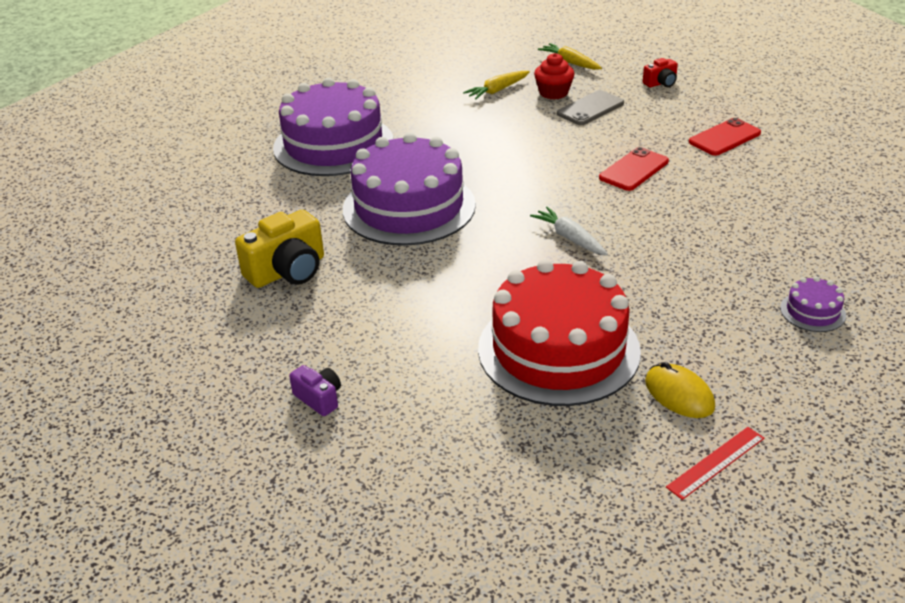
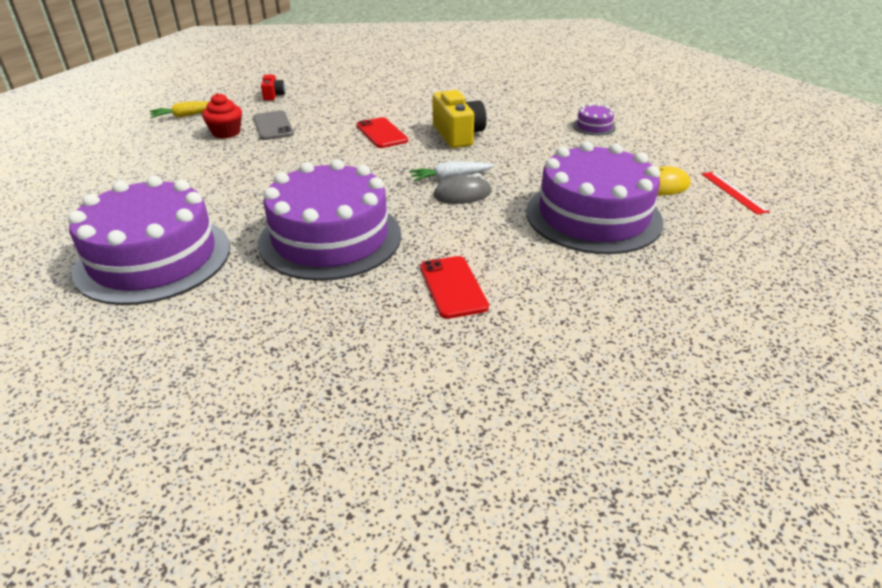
camera: 70 degrees left, 0 degrees up
(288, 271) = (378, 336): yellow camera -> yellow camera (458, 135)
(319, 398) = (613, 354): purple camera -> none
(497, 90) = (184, 153): yellow carrot -> none
(540, 254) = (462, 194): none -> grey mouse
(558, 349) = (593, 216): red cake -> purple cake
(724, 138) = (375, 97): red phone -> red phone (453, 287)

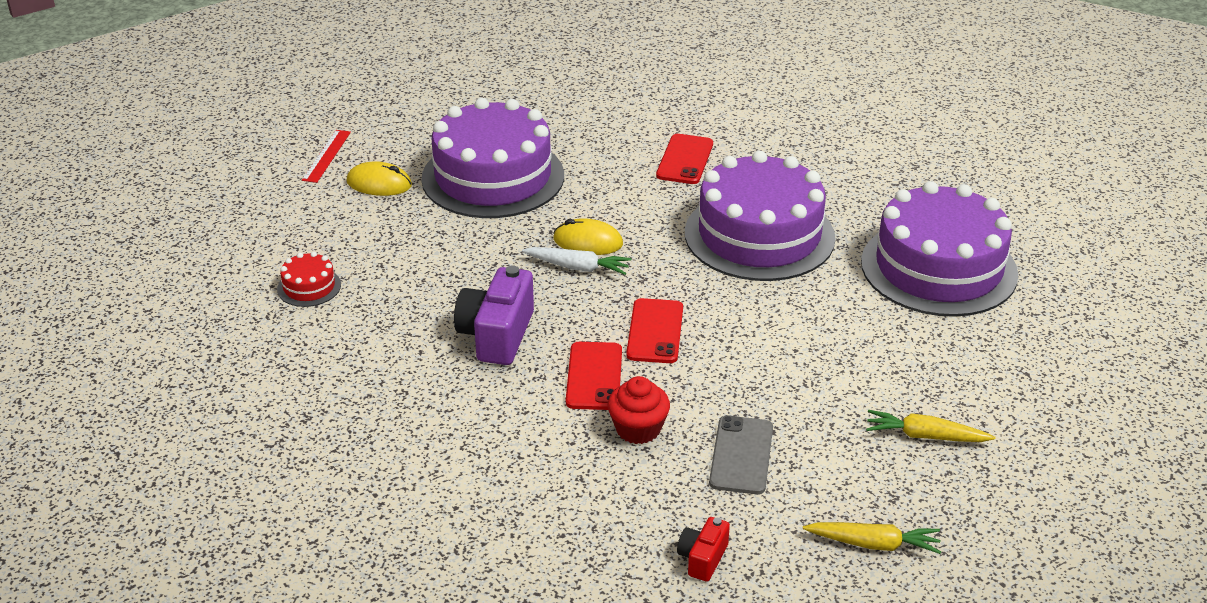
camera: 150 degrees left, 0 degrees up
(161, 157) = (925, 436): none -> yellow carrot
(226, 133) = (819, 464): red cupcake -> red cupcake (638, 429)
(364, 160) = (655, 331): none -> red phone
(458, 135) = (497, 335): yellow camera -> purple camera
(462, 194) = (588, 242): grey mouse -> yellow mouse
(594, 126) = (309, 287): purple cake -> red cake

